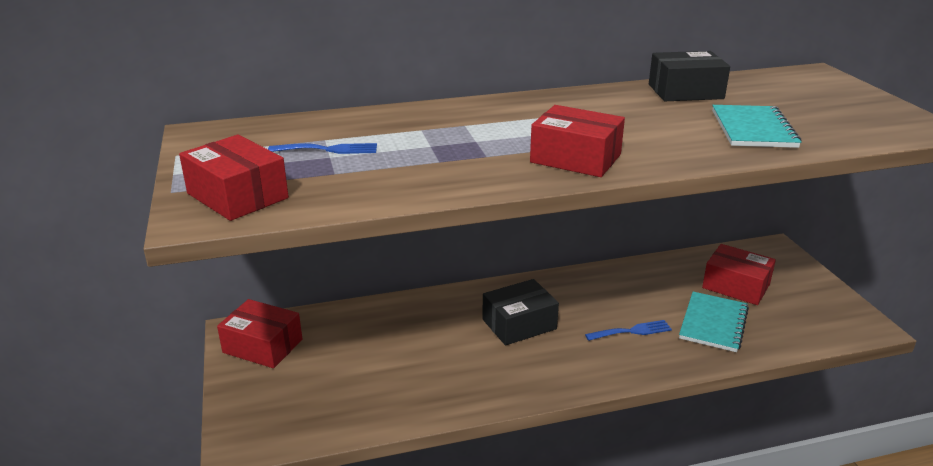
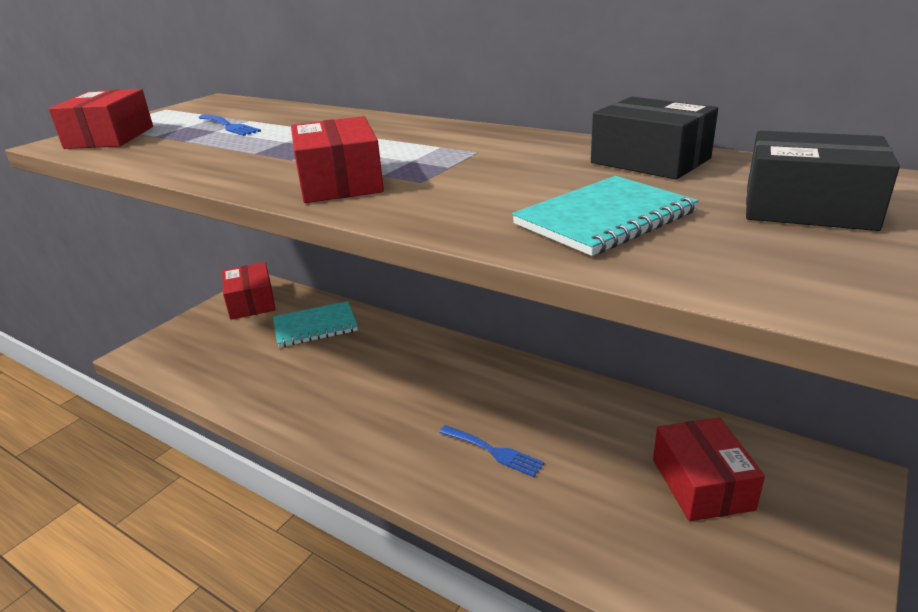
camera: 50 degrees right, 0 degrees up
(519, 324) = (415, 383): black box -> black box (808, 207)
(713, 323) = (593, 502): turquoise notebook -> turquoise notebook (315, 326)

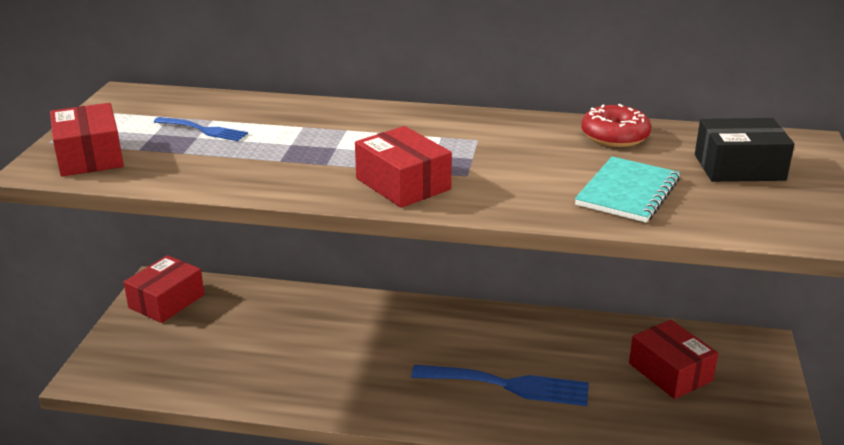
camera: 25 degrees left, 0 degrees up
(251, 302) = (166, 301): red box -> red box turned 75 degrees clockwise
(315, 326) = (260, 313): turquoise notebook -> none
(494, 452) = (509, 385): blue fork -> blue fork, size x1.81
(650, 161) = (614, 136): black box -> red donut

